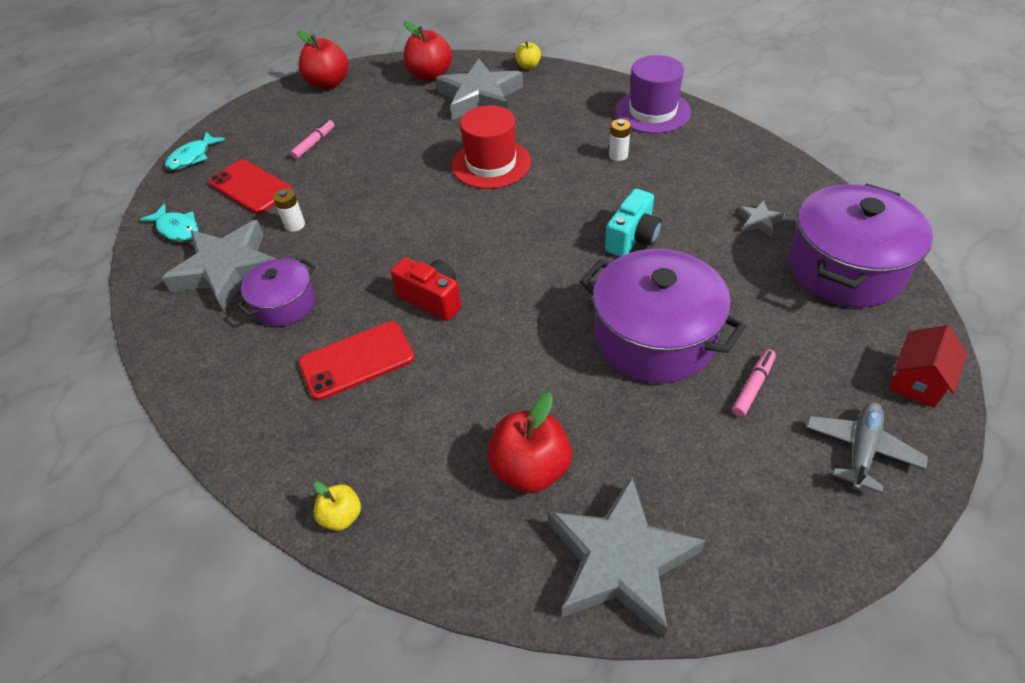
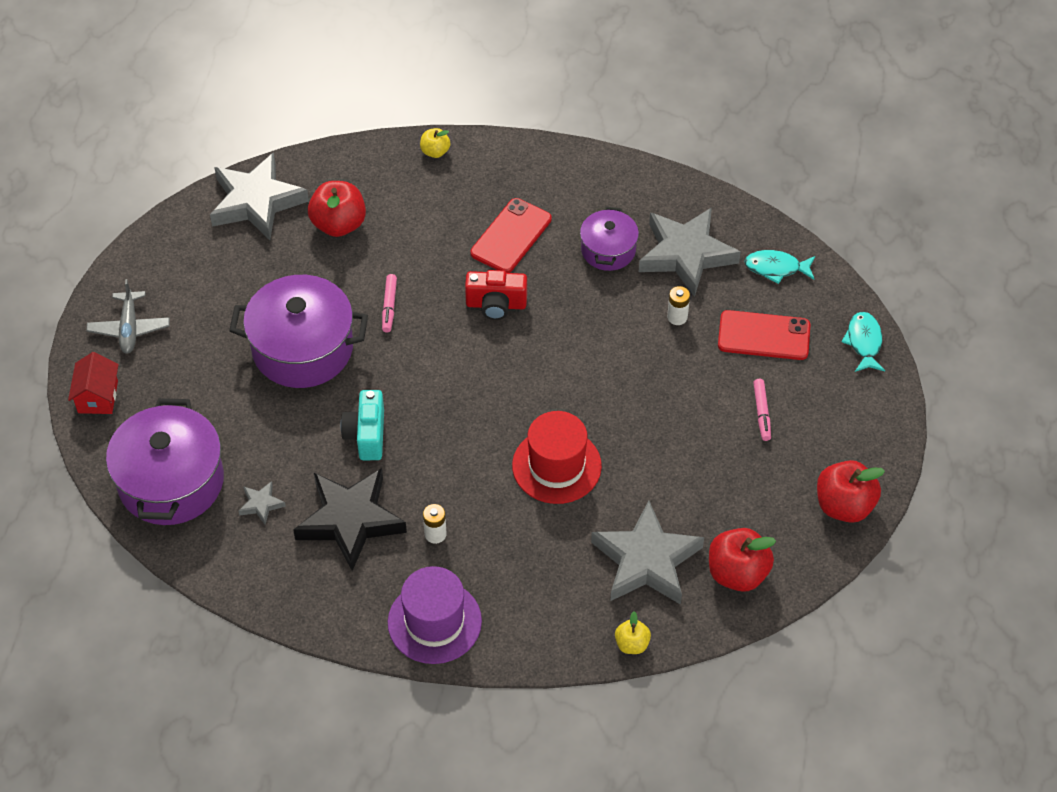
camera: 145 degrees right, 5 degrees up
(683, 185) = (350, 521): none -> black star
(753, 386) = (214, 341): pink marker -> pink marker (389, 306)

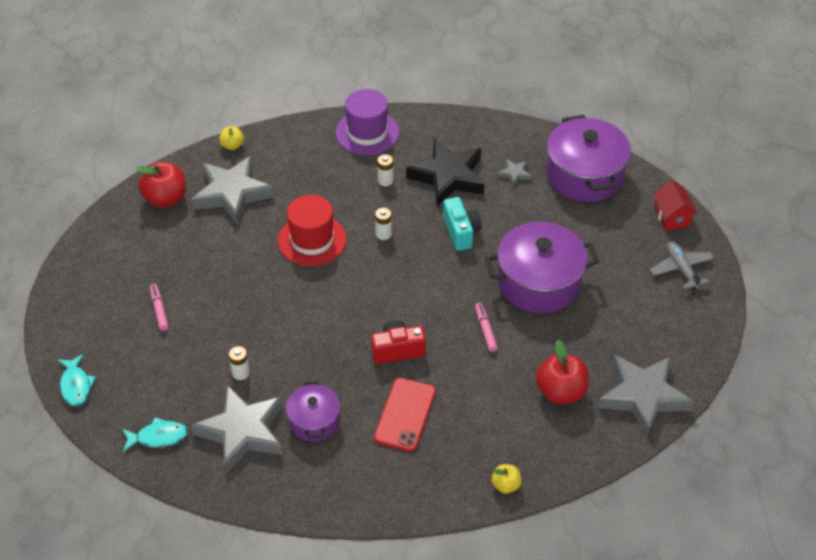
camera: 165 degrees right, 5 degrees down
(464, 454) = (383, 234): none -> white battery
(764, 336) = (163, 373): red phone -> none
(844, 506) = (89, 256): red apple -> none

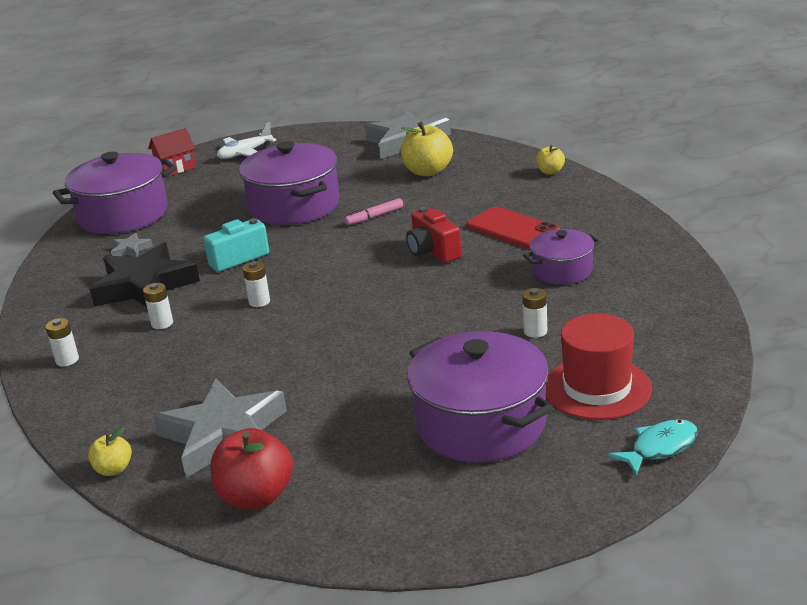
camera: 105 degrees left, 20 degrees down
(158, 437) = (674, 356): turquoise fish -> none
(159, 310) = (481, 424): pink marker -> purple pot
(242, 432) = (614, 306): grey star -> none
(312, 240) = (291, 345): red hat -> red hat (597, 388)
(367, 132) = (67, 360): purple hat -> white battery
(405, 415) = (512, 229): red phone -> red phone turned 45 degrees clockwise
(561, 392) = (427, 171): red apple -> yellow apple
(681, 269) = (245, 153): grey plane -> white plane

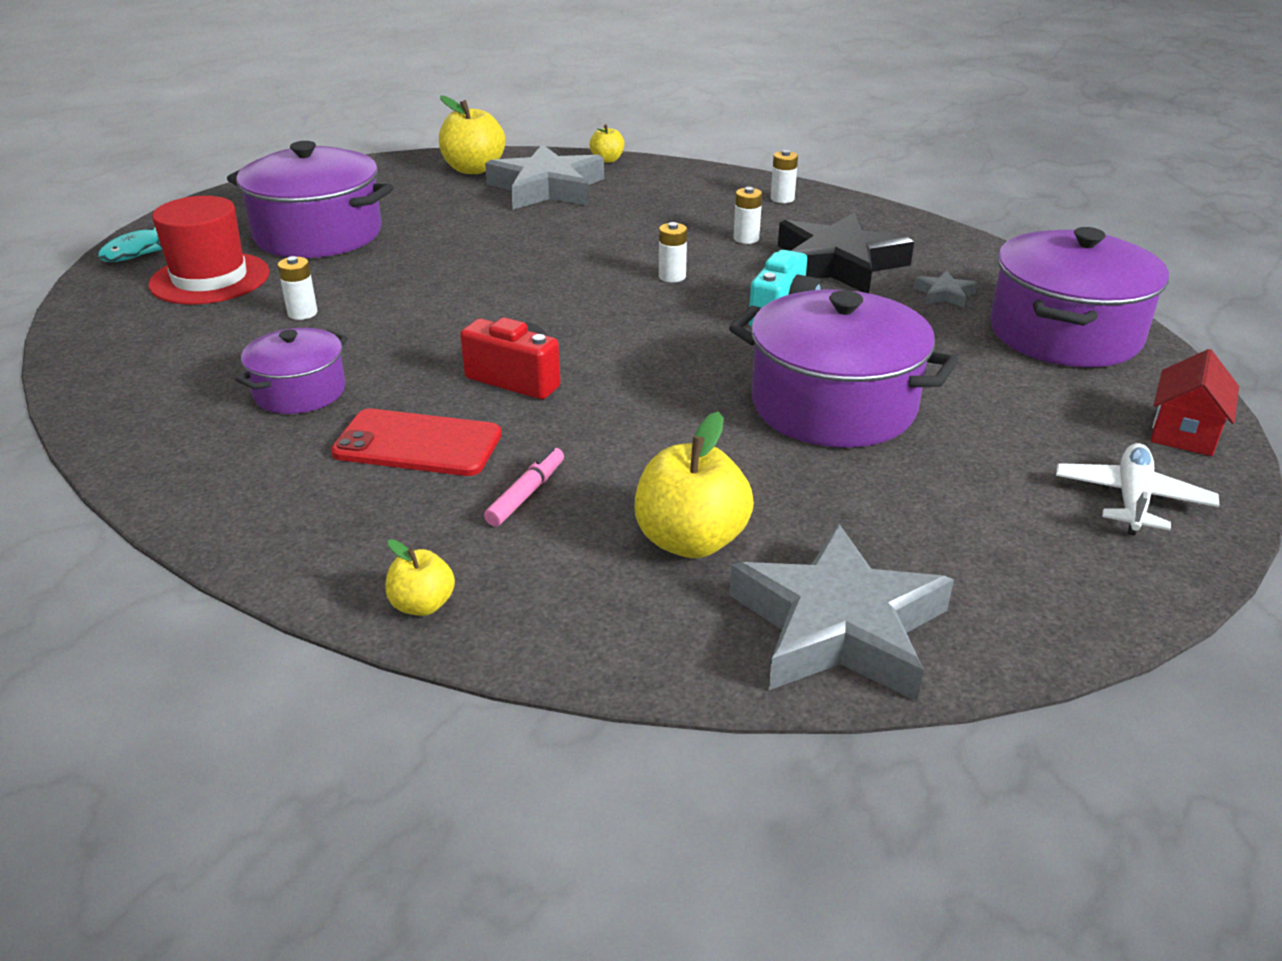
camera: 145 degrees right, 5 degrees up
(256, 497) = (473, 169): red apple -> yellow apple
(374, 216) = (673, 416): pink marker -> pink marker (526, 494)

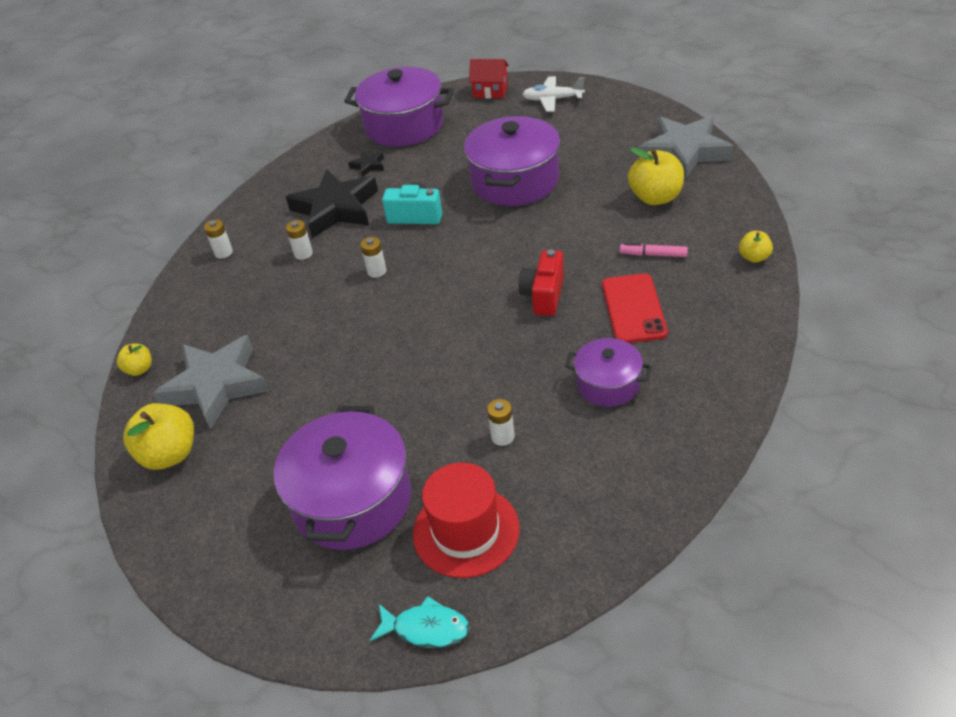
camera: 100 degrees left, 10 degrees up
(944, 294) = (368, 166): grey star -> black star

